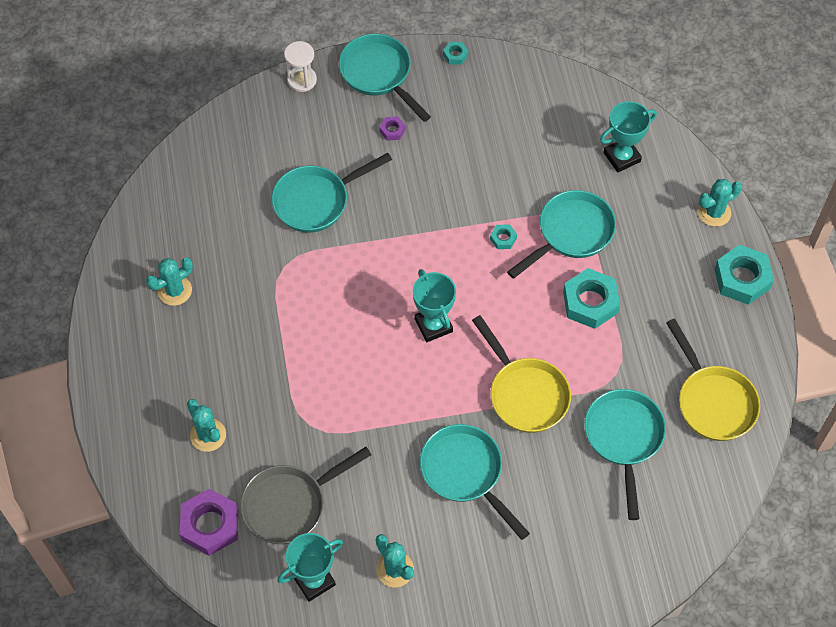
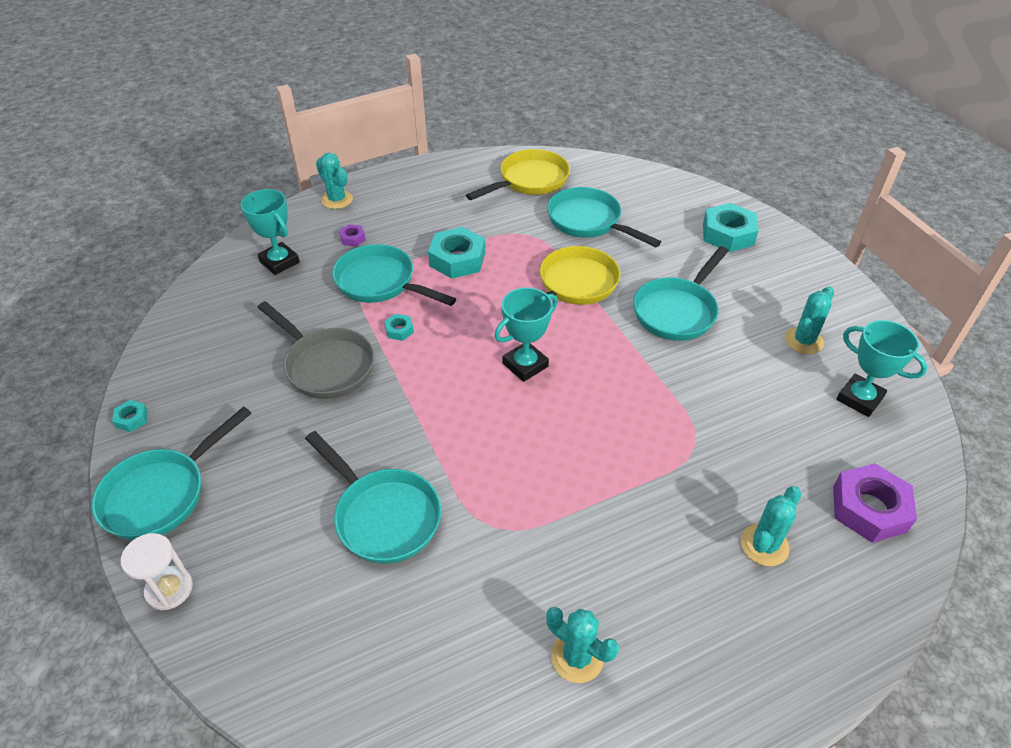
camera: 105 degrees left, 15 degrees down
(290, 504) = (795, 439): grey pan -> grey pan (326, 365)
(392, 130) = (258, 458): purple nut -> purple nut (352, 238)
(624, 439) = (588, 222): turquoise pan -> turquoise pan turned 60 degrees clockwise
(742, 279) = (404, 178): turquoise nut -> turquoise nut (728, 234)

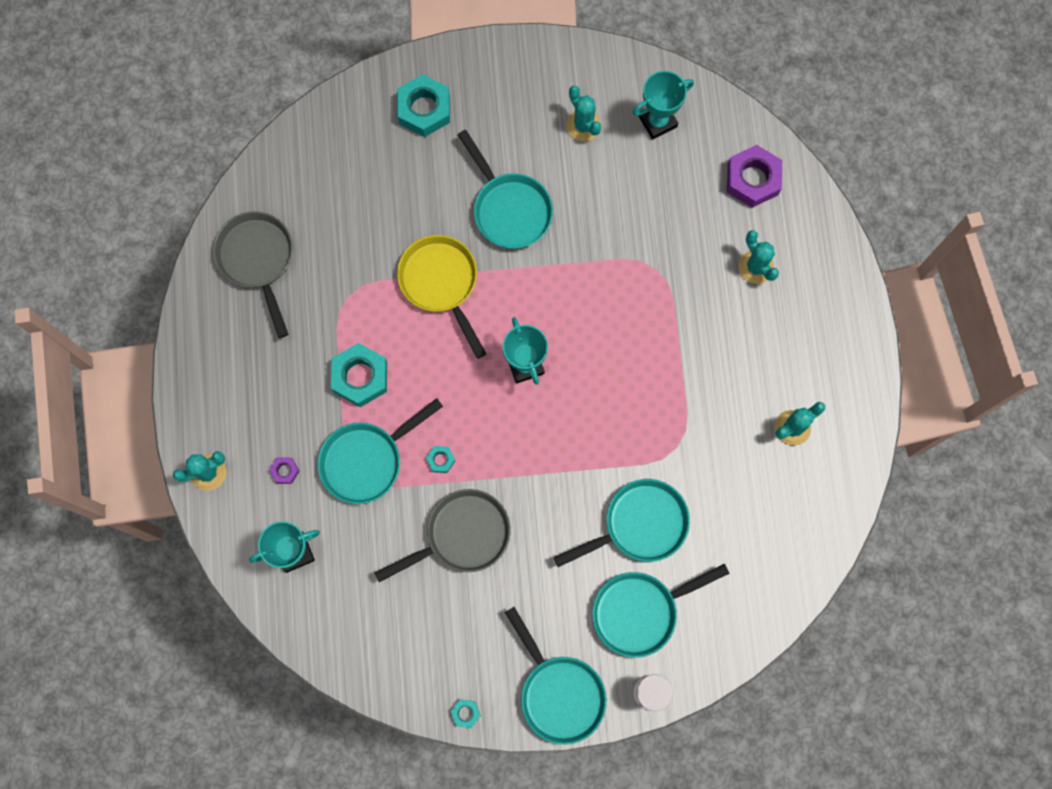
camera: 70 degrees left, 30 degrees up
(529, 181) = (258, 260): yellow pan -> grey pan
(588, 222) = (352, 230): turquoise pan -> turquoise pan (640, 611)

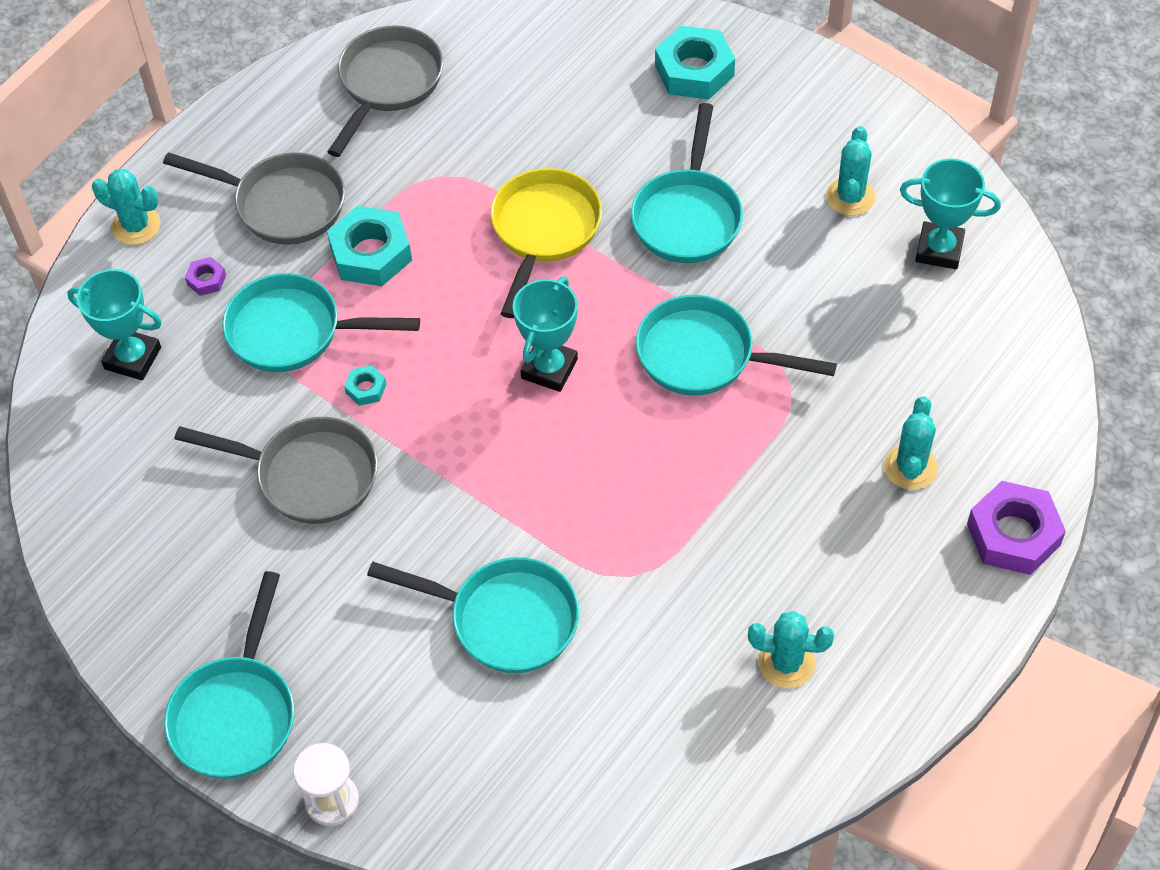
camera: 45 degrees right, 20 degrees down
(278, 388) = (282, 204): none -> grey pan
(465, 713) = (121, 649): turquoise nut -> none
(640, 611) = (412, 708): turquoise pan -> turquoise pan (704, 356)
(752, 179) = (995, 380): purple nut -> purple nut (1013, 534)

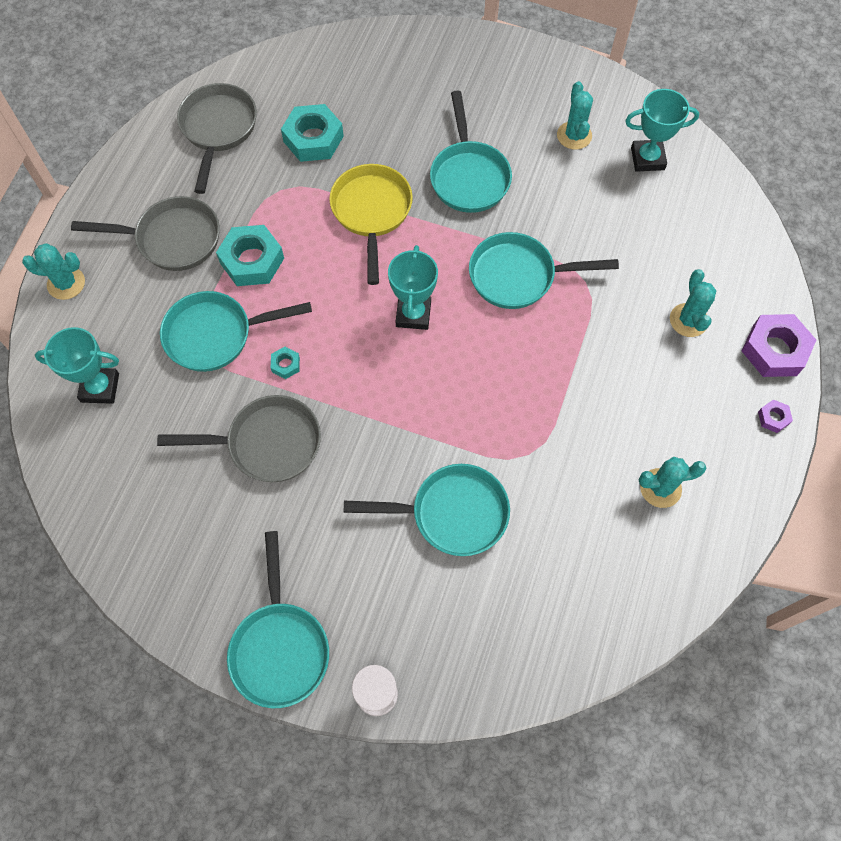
camera: 20 degrees left, 10 degrees up
(206, 280) = (135, 312): purple nut -> purple nut (773, 418)
(694, 71) = (433, 70): turquoise nut -> turquoise nut (313, 139)

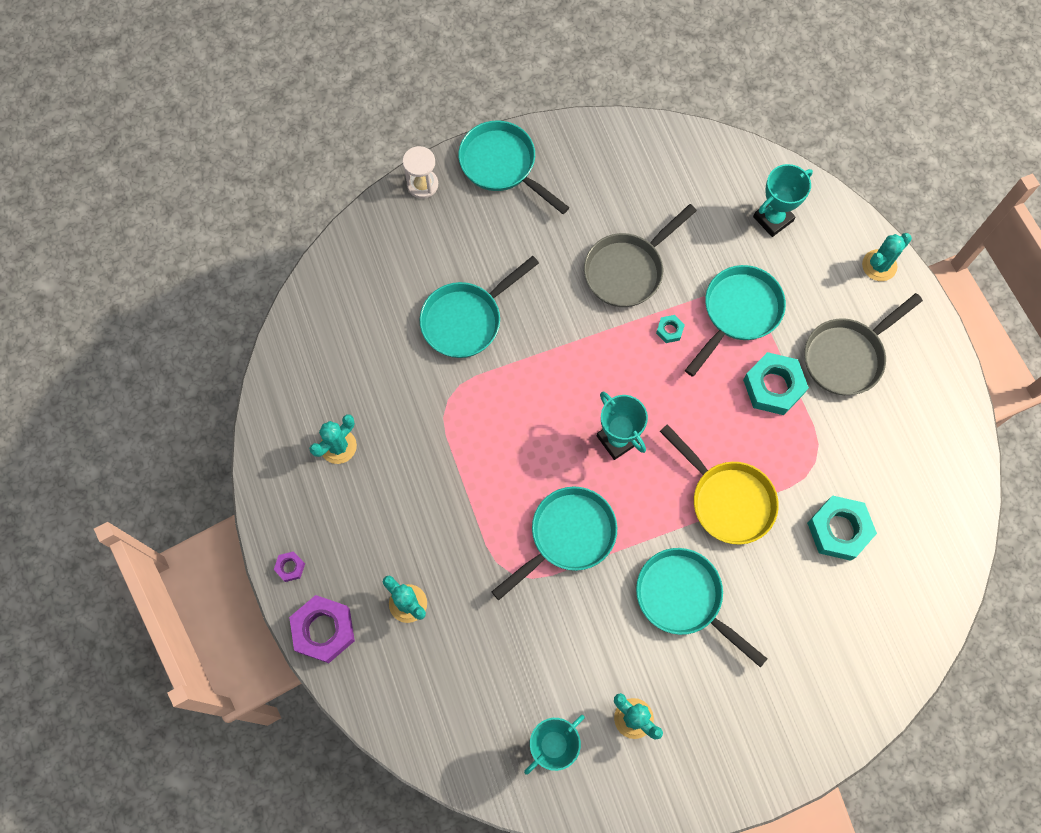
camera: 140 degrees right, 5 degrees up
(218, 130) = (919, 475): grey pan -> none

